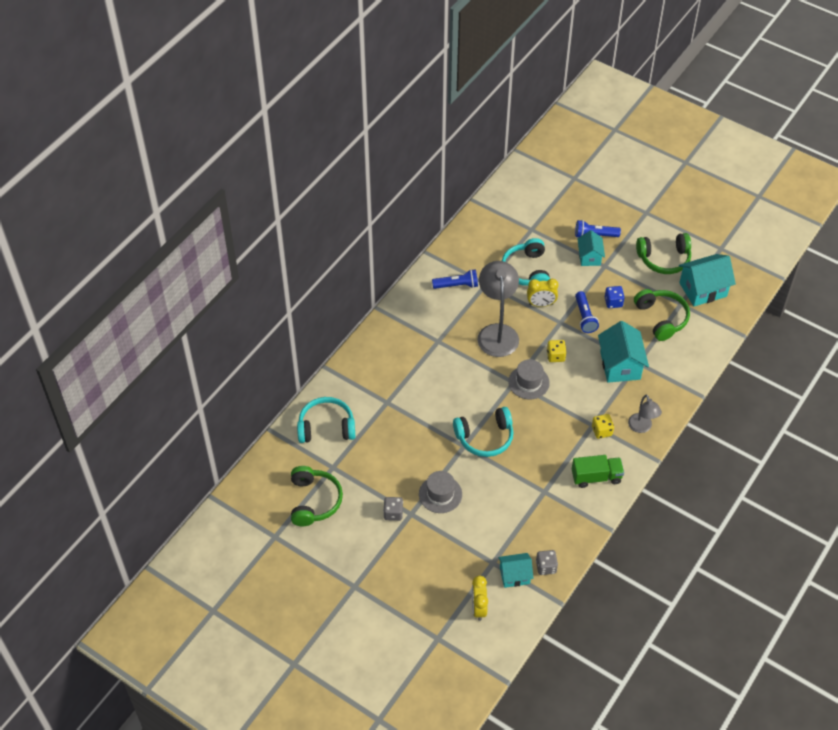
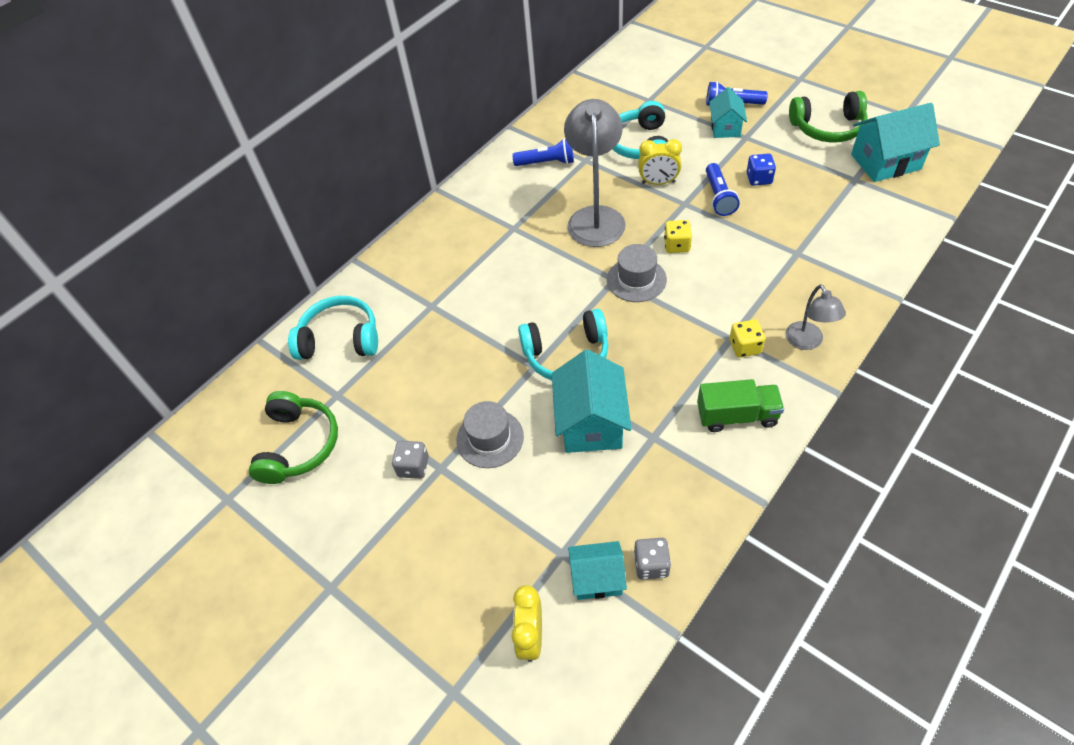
camera: 10 degrees right, 0 degrees up
(620, 365) = (770, 257): turquoise house -> turquoise house (591, 423)
(661, 318) = (829, 197): green headphones -> none

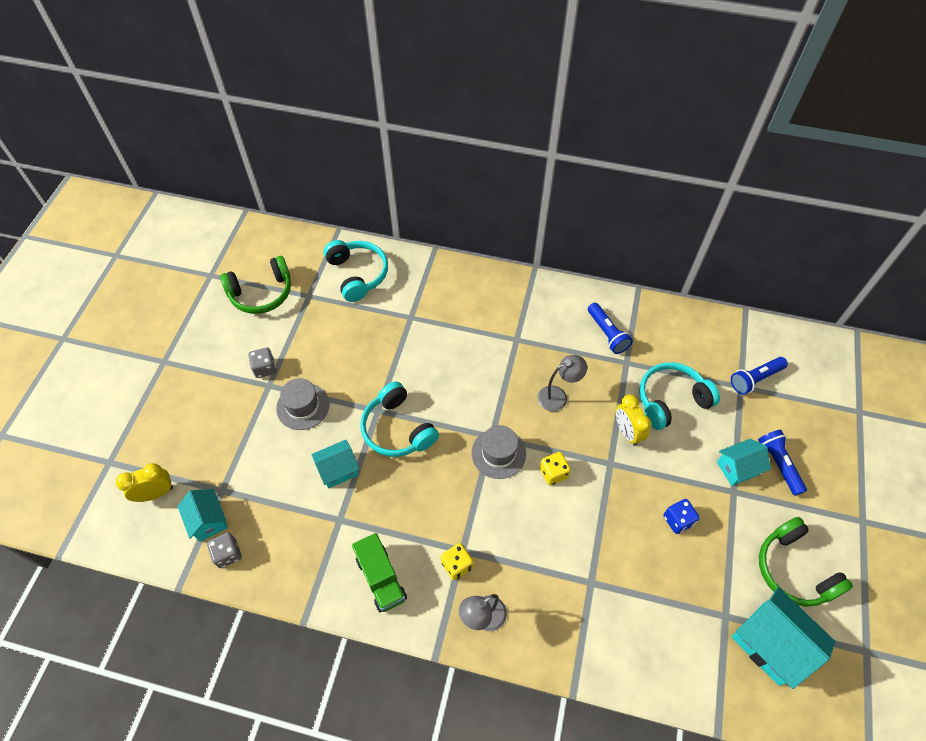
camera: 60 degrees right, 5 degrees up
(591, 423) = (338, 470): turquoise house -> turquoise house, size x0.62
(595, 217) = (558, 396): grey lamp -> grey lamp, size x0.55
(718, 197) = (633, 490): blue flashlight -> blue flashlight (755, 379)

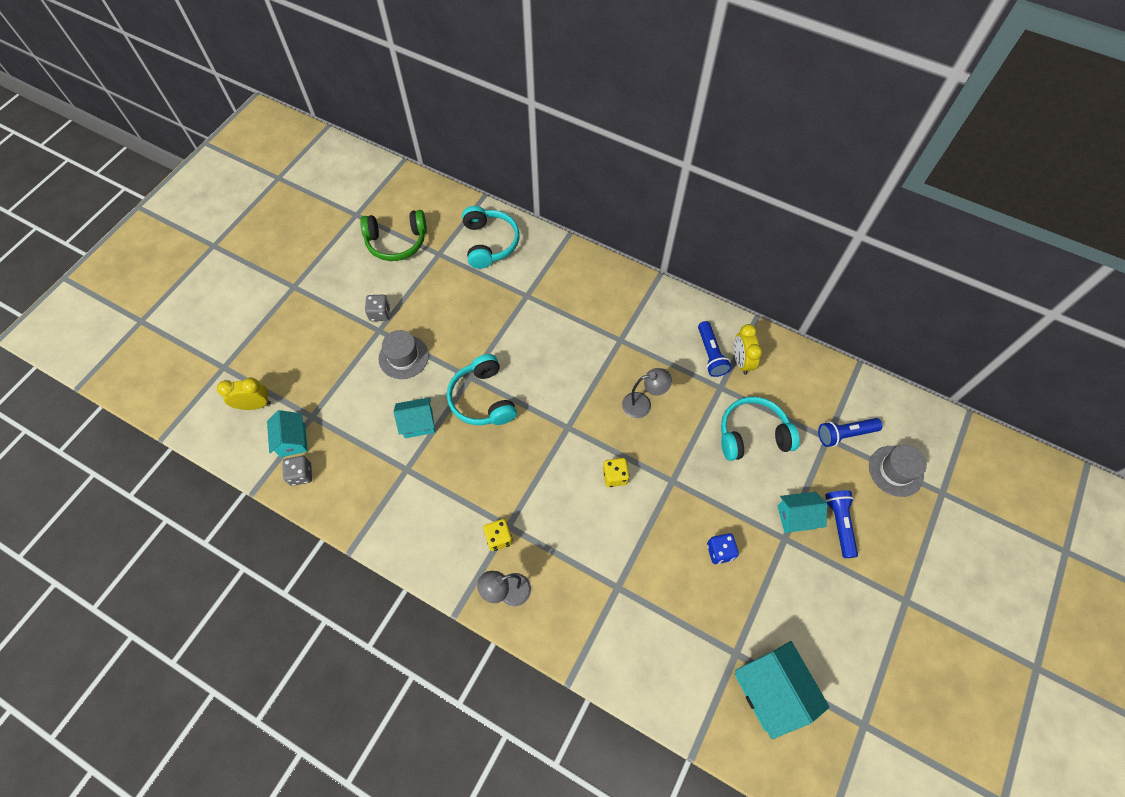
camera: 15 degrees right, 5 degrees up
(381, 578) = (427, 532): green truck -> none
(498, 453) = (569, 445): grey hat -> grey hat (895, 471)
(627, 432) = (698, 455): yellow clock -> yellow clock (741, 361)
(793, 569) = (818, 628): green headphones -> none

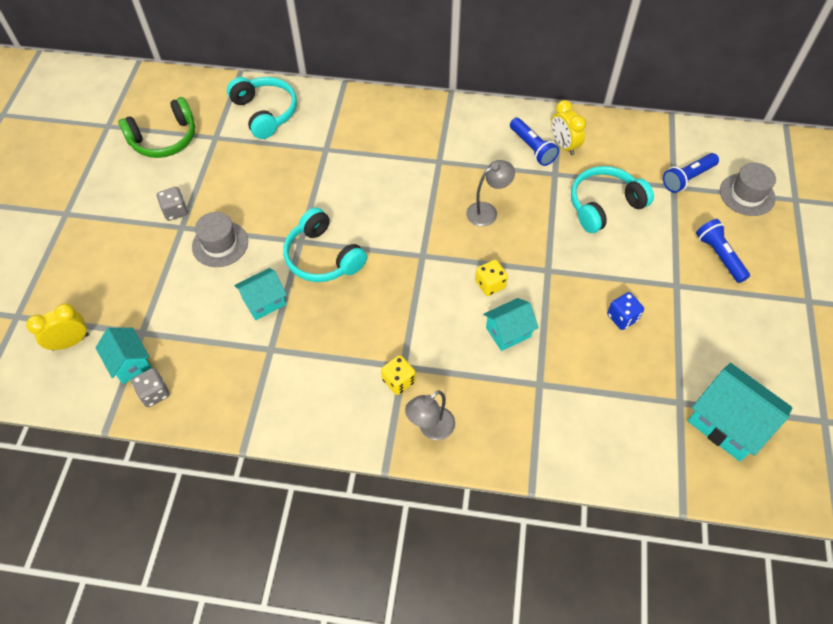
camera: 20 degrees left, 5 degrees down
(796, 517) = (678, 263): turquoise house -> turquoise house (508, 332)

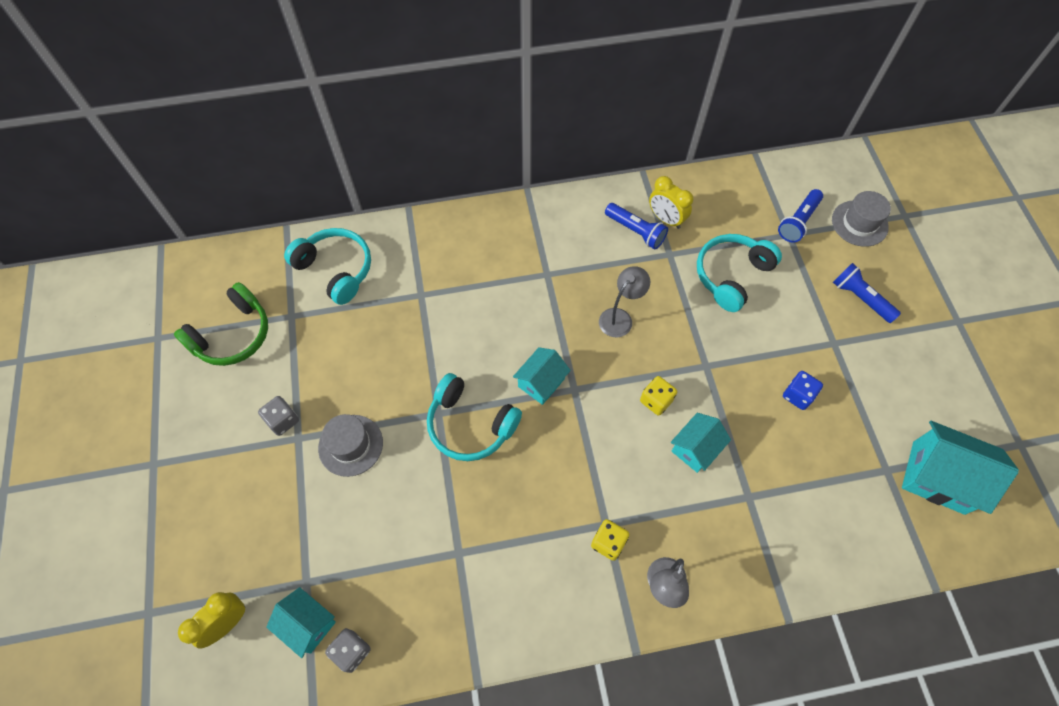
camera: 20 degrees left, 5 degrees up
(264, 301) = (428, 498): turquoise house -> turquoise house (541, 382)

